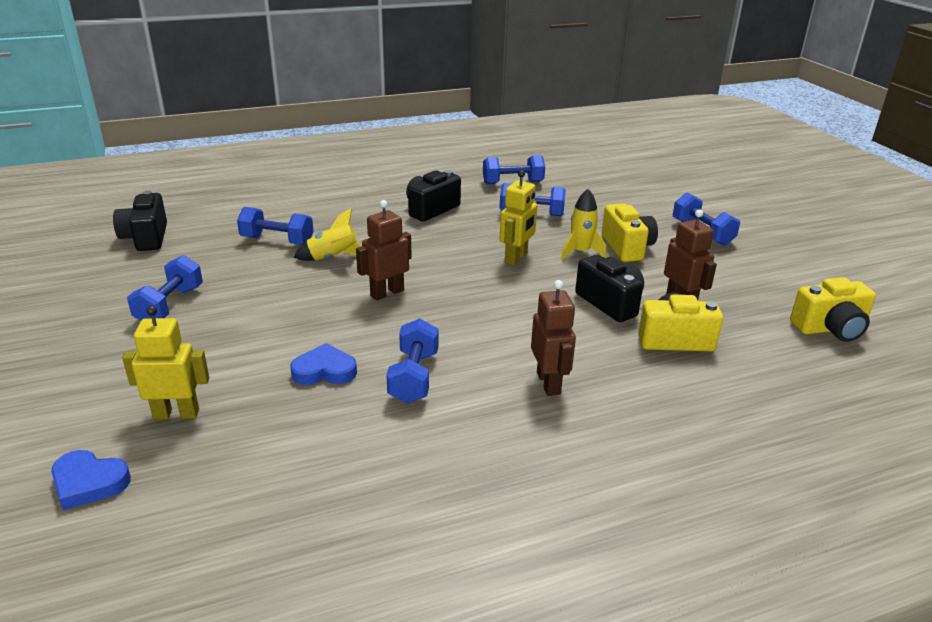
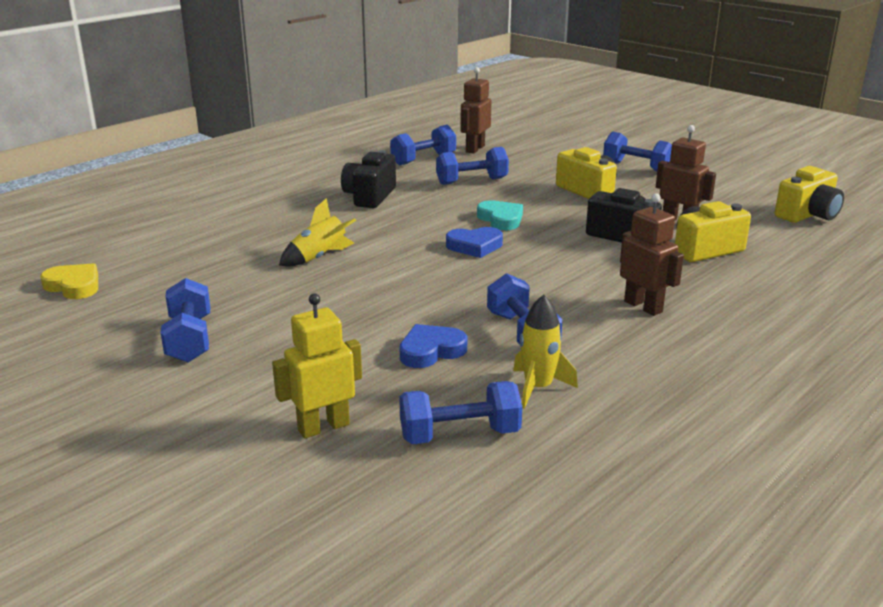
camera: 25 degrees left, 5 degrees down
(89, 483) = (305, 511): blue heart -> blue heart (475, 246)
(146, 238) = (74, 286): black camera -> yellow heart
(277, 241) = (238, 256): blue dumbbell -> blue dumbbell (460, 435)
(387, 293) = (412, 274): brown robot -> brown robot (475, 149)
(516, 258) = (501, 219): yellow robot -> turquoise heart
(580, 252) = (552, 202): yellow rocket -> yellow rocket (538, 388)

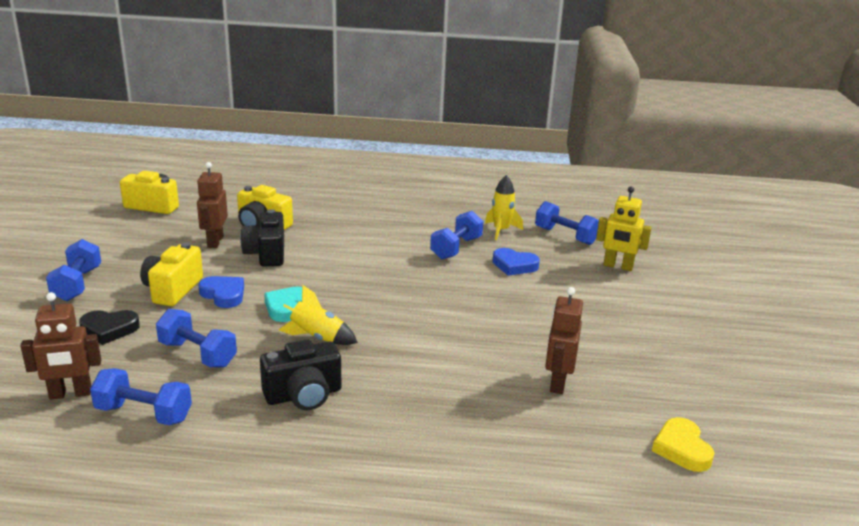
camera: 130 degrees left, 0 degrees up
(189, 339) = (634, 344): blue dumbbell -> none
(319, 257) = (463, 355): yellow rocket -> yellow rocket (317, 338)
(475, 246) = (355, 300): blue heart -> blue heart (223, 295)
(546, 166) = (109, 329): none -> black heart
(643, 306) = (375, 226): brown robot -> brown robot (557, 383)

